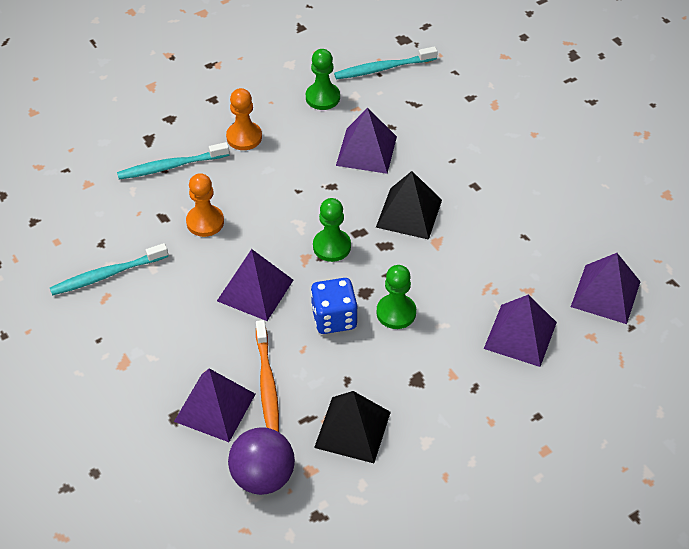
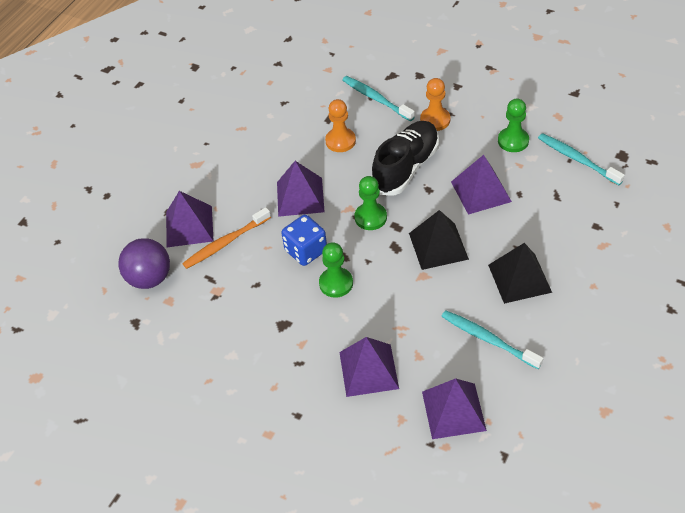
camera: 65 degrees right, 0 degrees up
(107, 274) = (260, 119): turquoise toothbrush -> turquoise toothbrush (488, 339)
(288, 189) = (406, 167): none -> black shoe
(352, 429) = (216, 308): black pyramid -> black pyramid (519, 278)

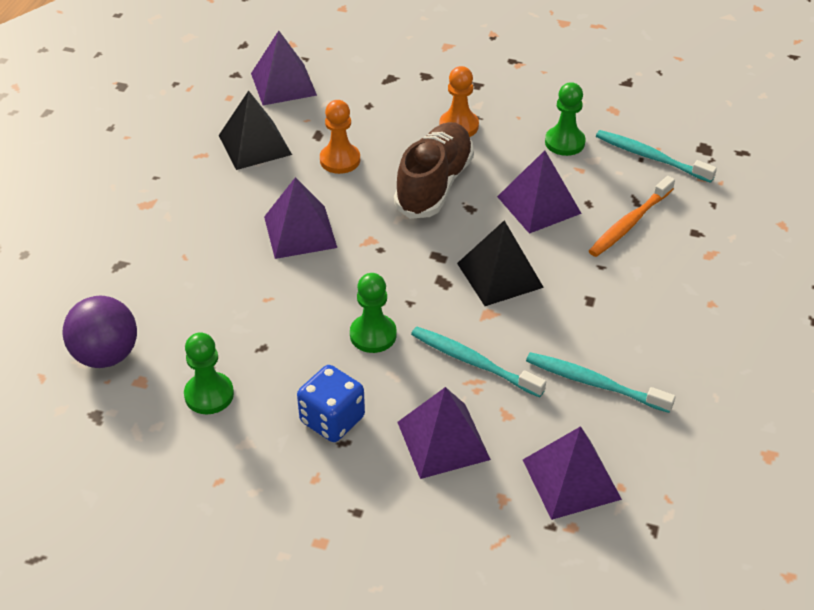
camera: 15 degrees left, 5 degrees down
(189, 226) = (152, 282): purple pyramid -> purple pyramid (283, 84)
(226, 243) = (208, 298): orange toothbrush -> orange toothbrush (630, 223)
(306, 251) = (322, 298): blue dice -> blue dice (332, 419)
(370, 217) = (401, 249): green pawn -> green pawn (209, 395)
(376, 99) = (376, 107): turquoise toothbrush -> turquoise toothbrush (474, 362)
(406, 167) = (434, 184): black shoe -> brown shoe
(519, 278) = (615, 304): black pyramid -> black pyramid (255, 145)

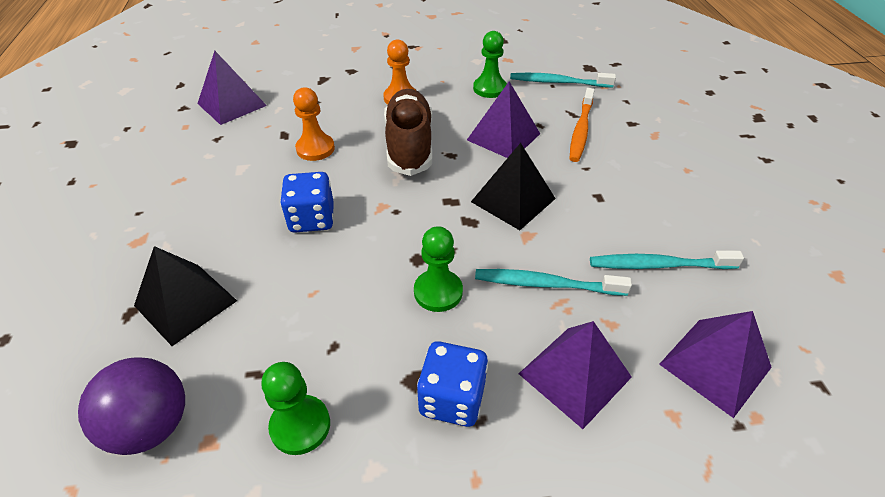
camera: 25 degrees left, 0 degrees up
(255, 145) = (229, 157): black pyramid -> black pyramid (186, 303)
(300, 232) = (312, 219): purple pyramid -> blue dice

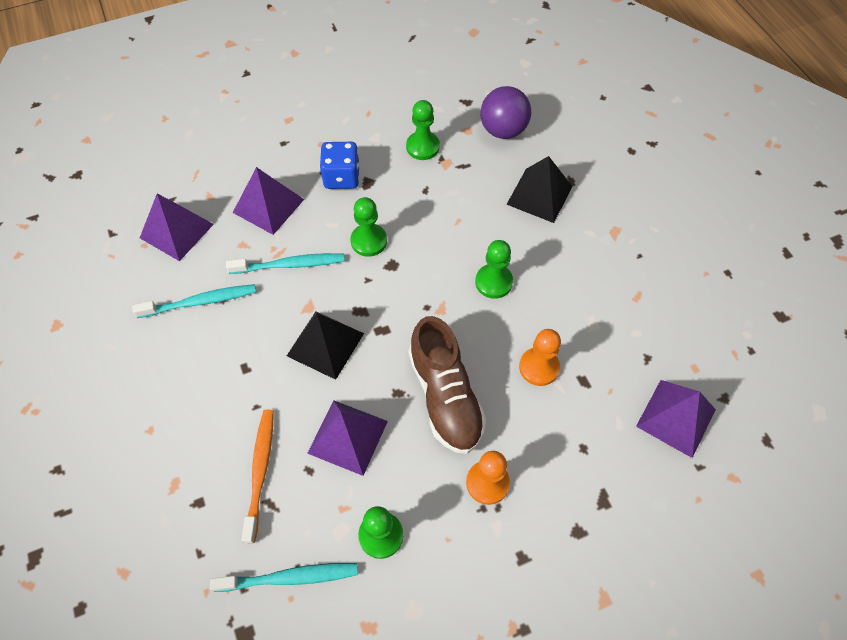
camera: 165 degrees right, 15 degrees up
(312, 219) = (493, 282): blue dice -> green pawn

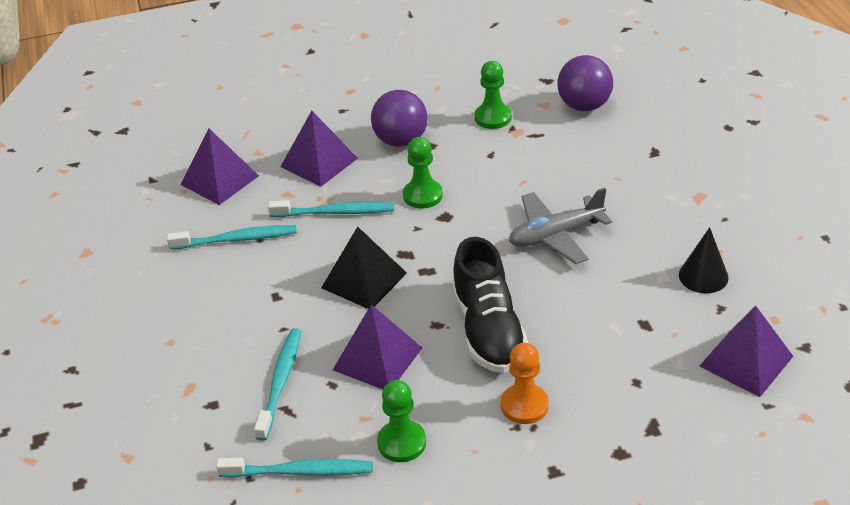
camera: 10 degrees right, 20 degrees down
(260, 472) = (280, 382): orange toothbrush -> turquoise toothbrush
(342, 177) = (401, 141): blue dice -> purple ball
(445, 396) = (488, 330): brown shoe -> black shoe
(493, 282) = (555, 235): green pawn -> grey plane
(539, 195) = (617, 162): black pyramid -> none
(539, 367) = (596, 310): orange pawn -> none
(628, 322) = (703, 276): none -> black cone

